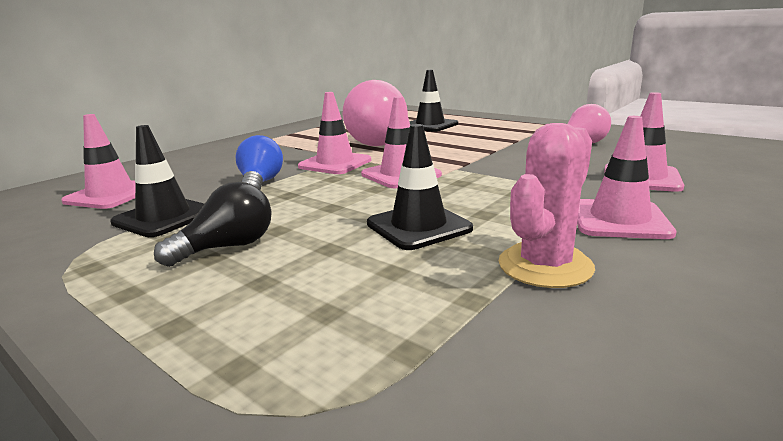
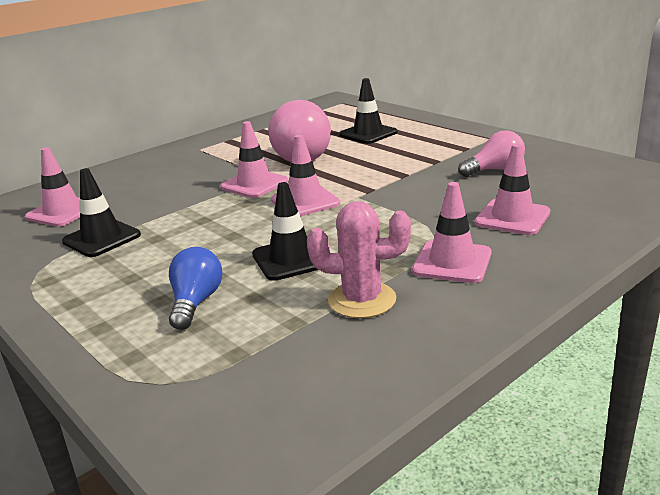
camera: 10 degrees right, 5 degrees up
(227, 247) = (143, 270): black light bulb -> none
(260, 184) = (183, 206): blue light bulb -> blue light bulb (196, 303)
(545, 266) = (362, 300): pink cactus -> pink cactus turned 45 degrees clockwise

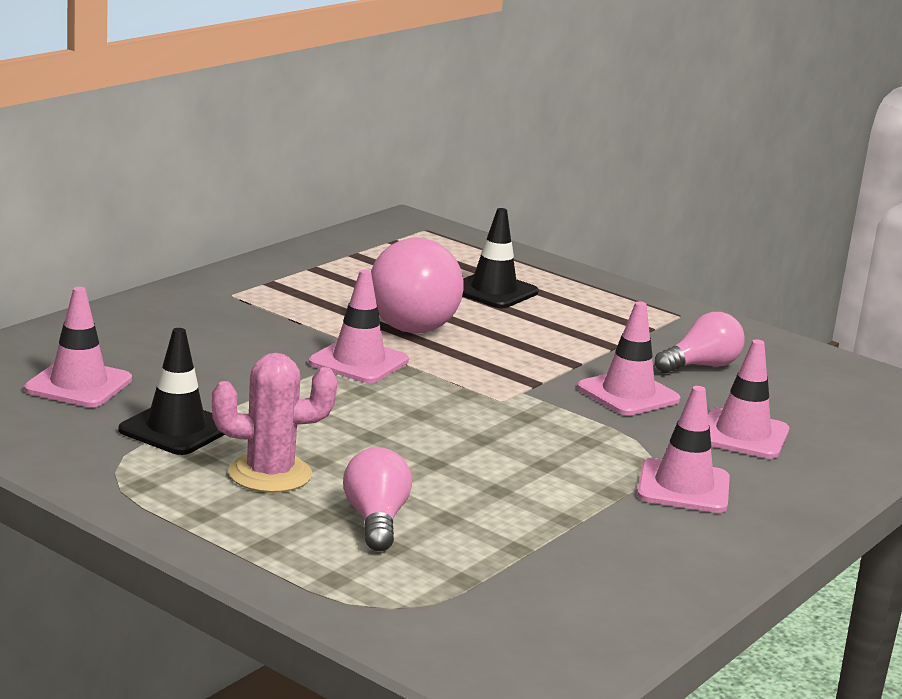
camera: 15 degrees left, 5 degrees down
(196, 303) = (375, 521): blue light bulb -> pink light bulb
(291, 259) = (472, 472): black traffic cone -> none
(305, 202) = (450, 394): pink traffic cone -> pink traffic cone (628, 394)
(362, 300) = (589, 526): pink cactus -> pink cactus (270, 474)

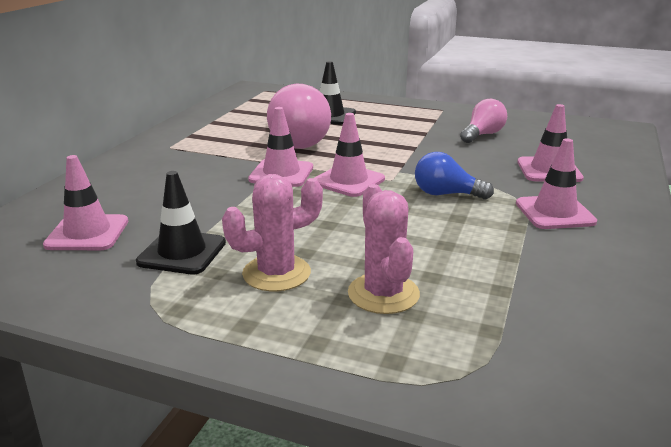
camera: 15 degrees left, 5 degrees up
(375, 521) = (383, 294): pink light bulb -> pink cactus
(559, 434) = (446, 194): none -> blue light bulb
(628, 394) = (460, 159): pink traffic cone -> pink traffic cone (348, 181)

